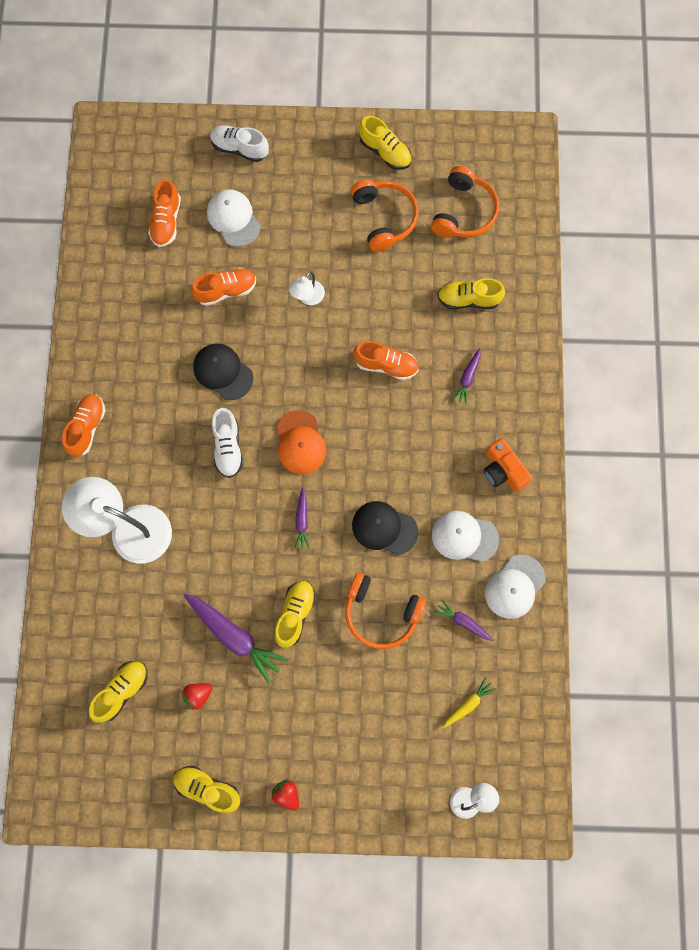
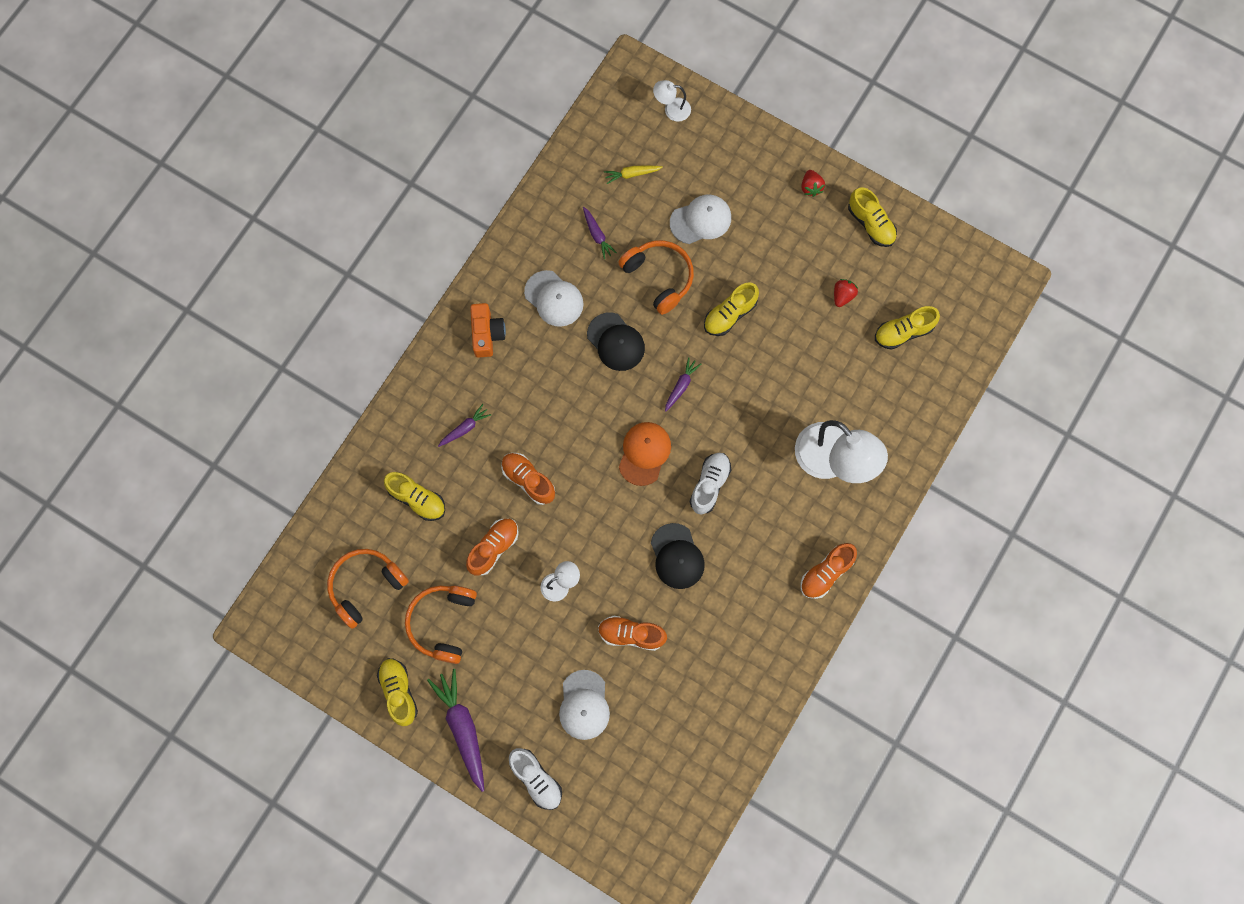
camera: 150 degrees left, 0 degrees up
(166, 221) = (649, 740): orange shoe -> orange shoe (494, 548)
(198, 695) = (842, 296): red strawberry -> red strawberry turned 60 degrees counterclockwise
(234, 636) = (789, 324): purple carrot -> purple carrot (462, 728)
(514, 587) = (538, 238): white cap -> white cap (700, 220)

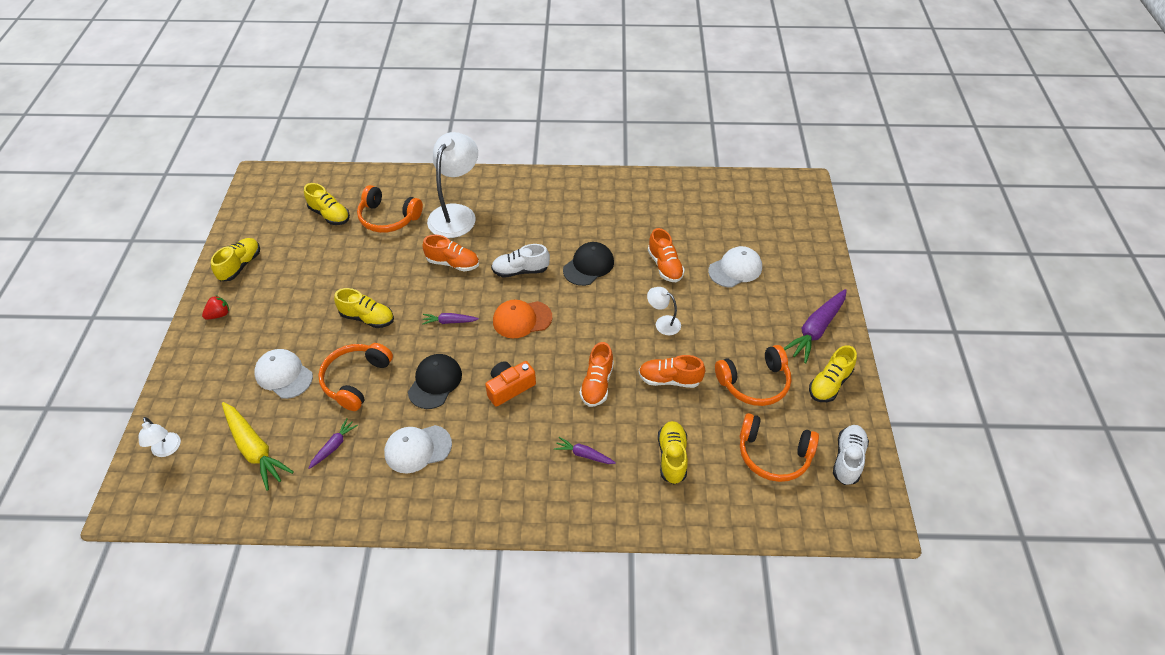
camera: 120 degrees left, 25 degrees down
(487, 334) = (483, 485): orange camera -> orange camera (509, 387)
(536, 779) = (807, 271): white shoe -> white shoe (847, 459)
(554, 298) = (417, 449): white cap -> white cap turned 120 degrees counterclockwise
(632, 174) = (255, 449): yellow carrot -> yellow carrot, size x1.90
(826, 573) = (541, 187): orange shoe -> orange shoe (453, 263)
(842, 296) = (315, 258): red strawberry -> none
(865, 389) = (388, 218): none -> orange headphones

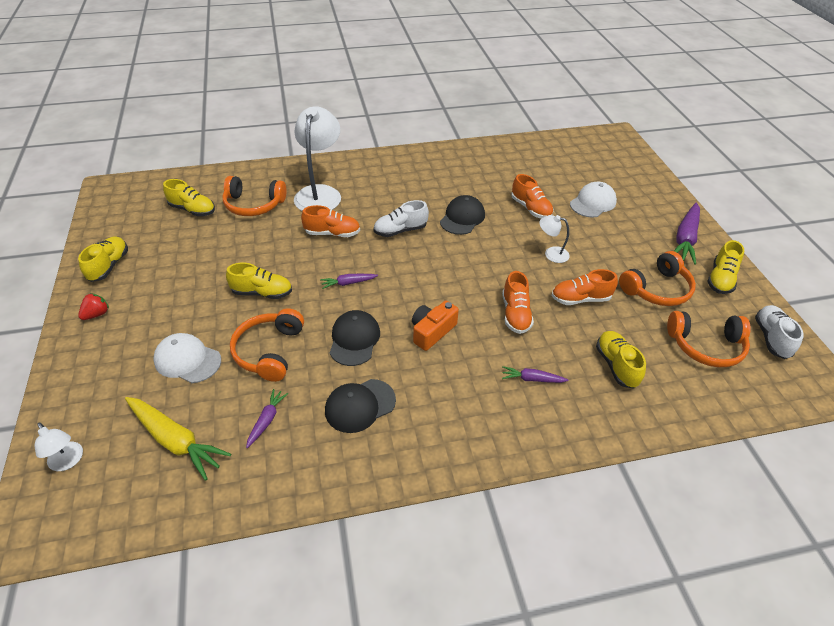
camera: 15 degrees left, 5 degrees down
(417, 449) = (360, 405): white cap -> black cap
(522, 319) = (419, 270): orange cap -> none

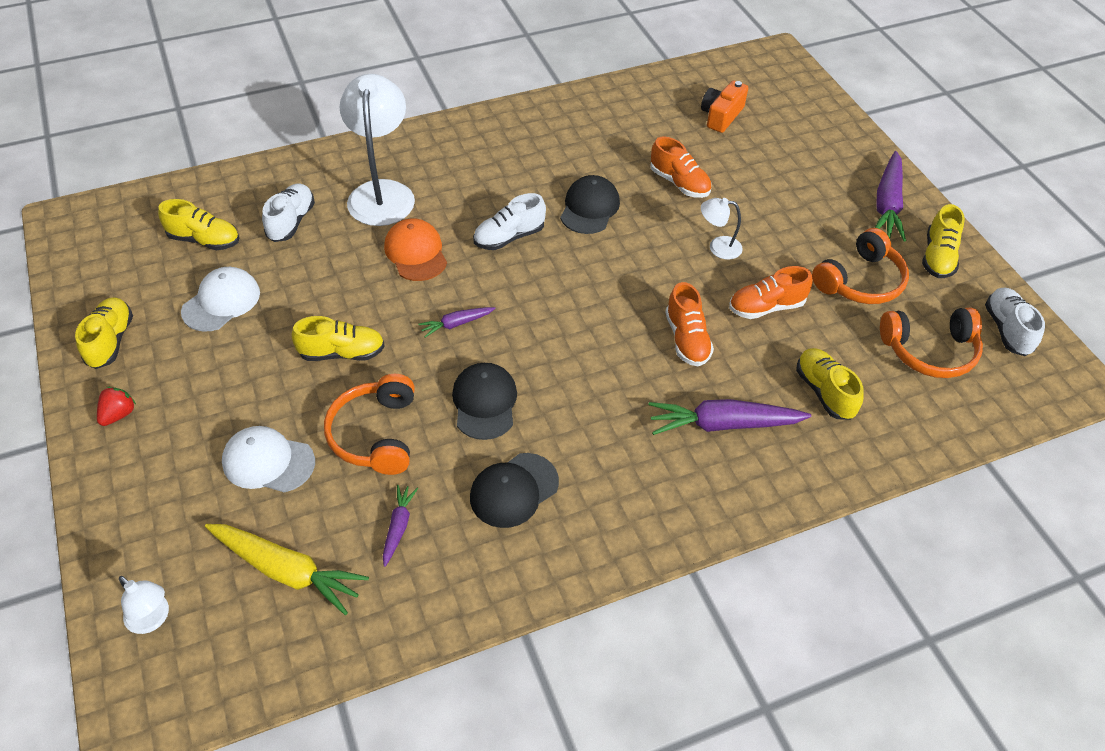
camera: 10 degrees left, 5 degrees up
(254, 205) = (291, 222): orange headphones -> white shoe
(332, 233) = (416, 253): orange shoe -> orange cap
(432, 331) = (584, 378): orange camera -> orange camera (721, 116)
(532, 379) = (724, 424): purple carrot -> purple carrot, size x1.90
(593, 203) = (760, 165): white cap -> white cap (221, 302)

